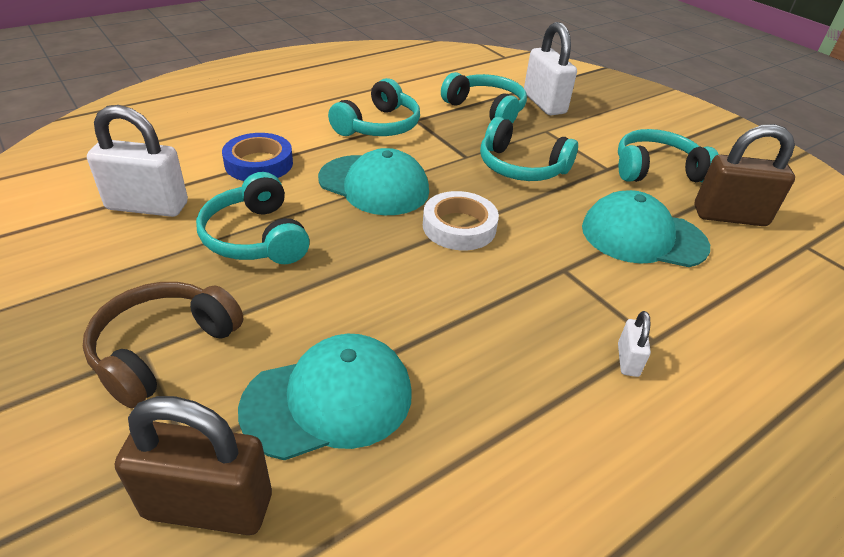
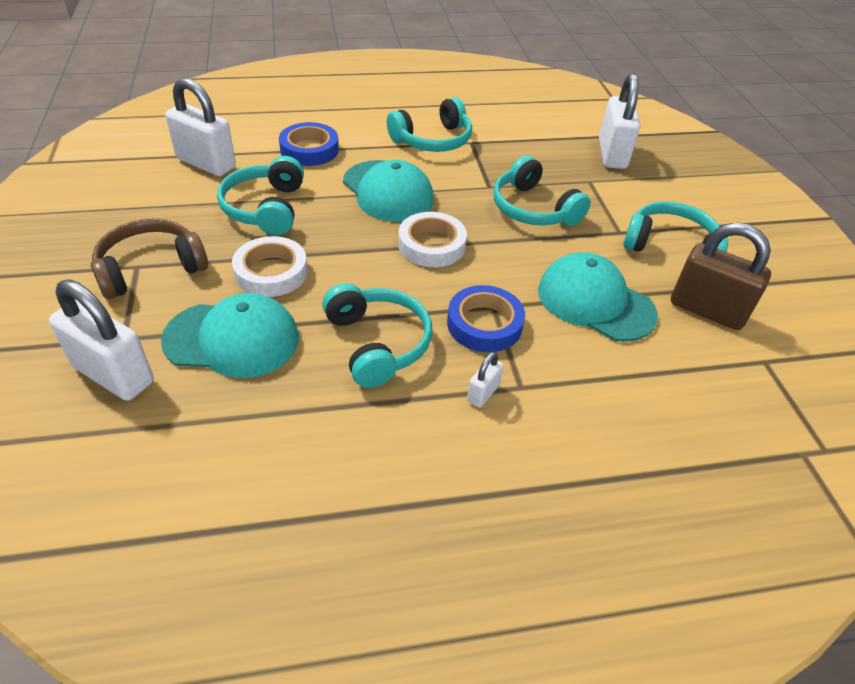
camera: 25 degrees right, 5 degrees up
(208, 506) = (114, 375): brown padlock -> white padlock
(316, 306) = (271, 272): none -> white tape
(486, 109) = (547, 147): turquoise headphones -> turquoise headphones (378, 343)
(571, 289) = (484, 324): none -> blue tape

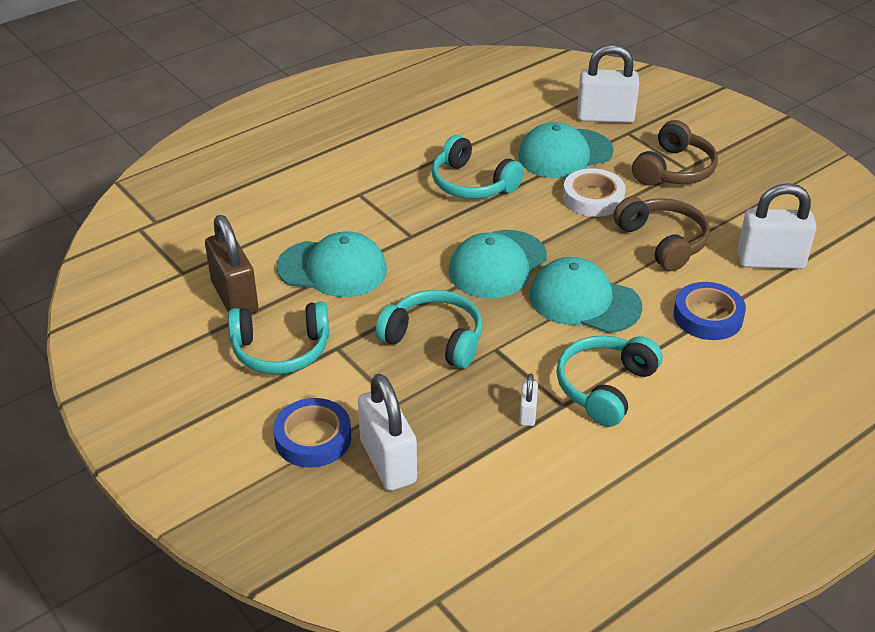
camera: 155 degrees right, 5 degrees down
(265, 208) = (663, 242): turquoise headphones -> brown headphones
(431, 245) = (497, 264): white tape -> turquoise cap
(483, 393) = (381, 182): white padlock -> white padlock (527, 413)
(484, 324) = (409, 221): blue tape -> blue tape (313, 438)
(707, 310) = (235, 297): brown padlock -> brown padlock turned 60 degrees clockwise

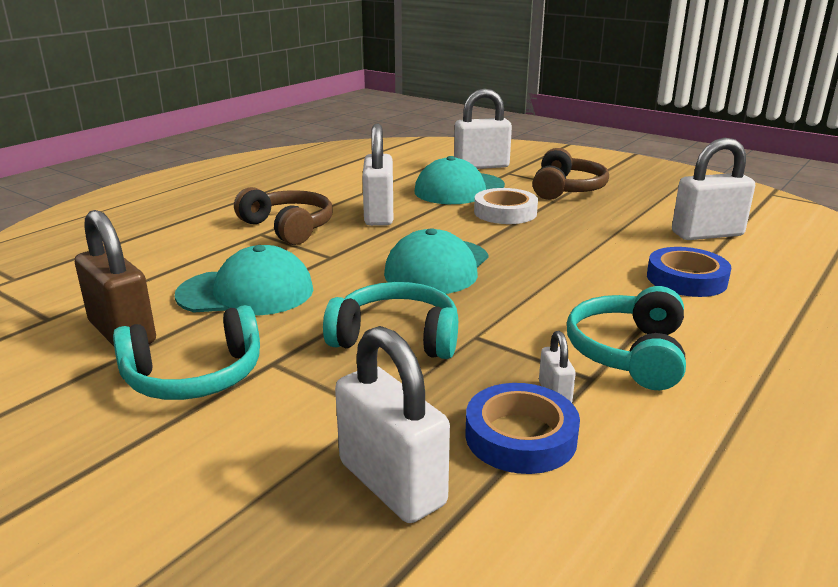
camera: 15 degrees left, 15 degrees down
(313, 438) = (265, 472): blue tape -> blue tape (520, 436)
(472, 184) = (379, 215): turquoise headphones -> white padlock
(584, 301) = (549, 283): turquoise cap -> none
(663, 242) = (595, 233): brown headphones -> brown headphones (288, 227)

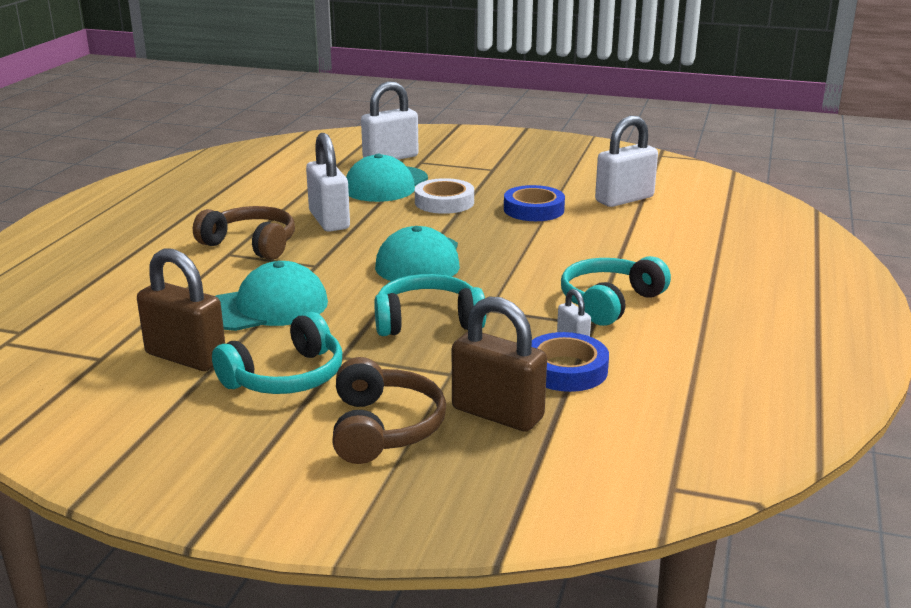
camera: 20 degrees left, 0 degrees up
(391, 483) = (497, 413): white padlock -> brown padlock
(567, 189) = (485, 172): brown headphones -> brown headphones (384, 428)
(628, 353) = (609, 302): turquoise headphones -> turquoise headphones turned 45 degrees clockwise
(686, 279) = (625, 239): blue tape -> blue tape (533, 209)

